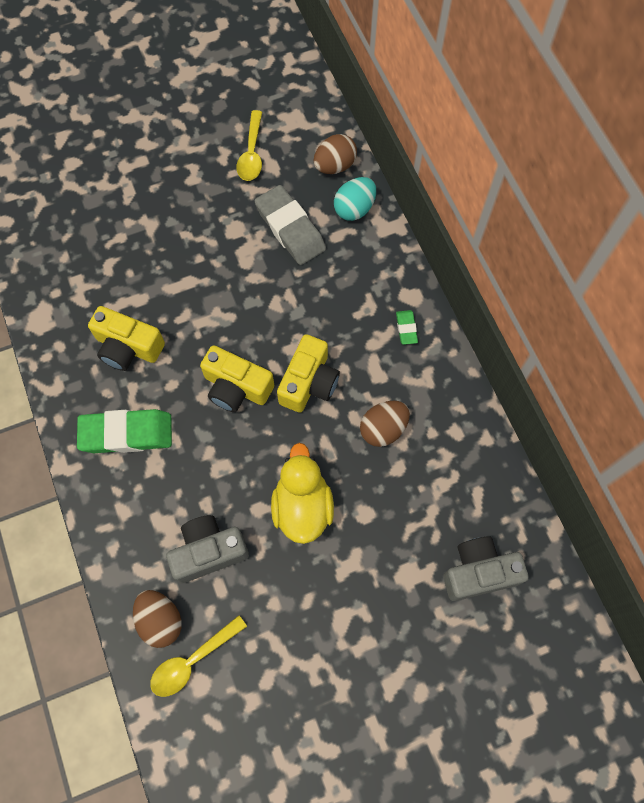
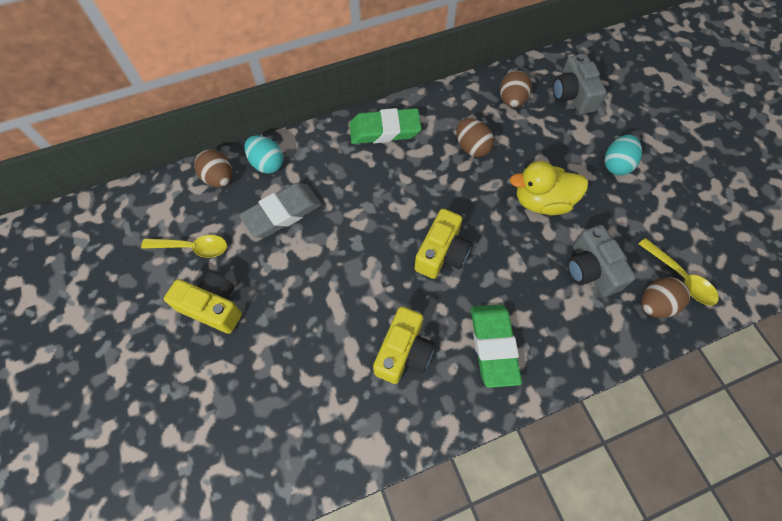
camera: 90 degrees left, 5 degrees down
(309, 382) = (434, 198): yellow camera -> yellow camera (213, 307)
(359, 613) = (616, 165): none -> turquoise egg
(406, 328) = (385, 130): green eraser -> green eraser, size x2.16
(463, 486) = (511, 100): none -> brown egg

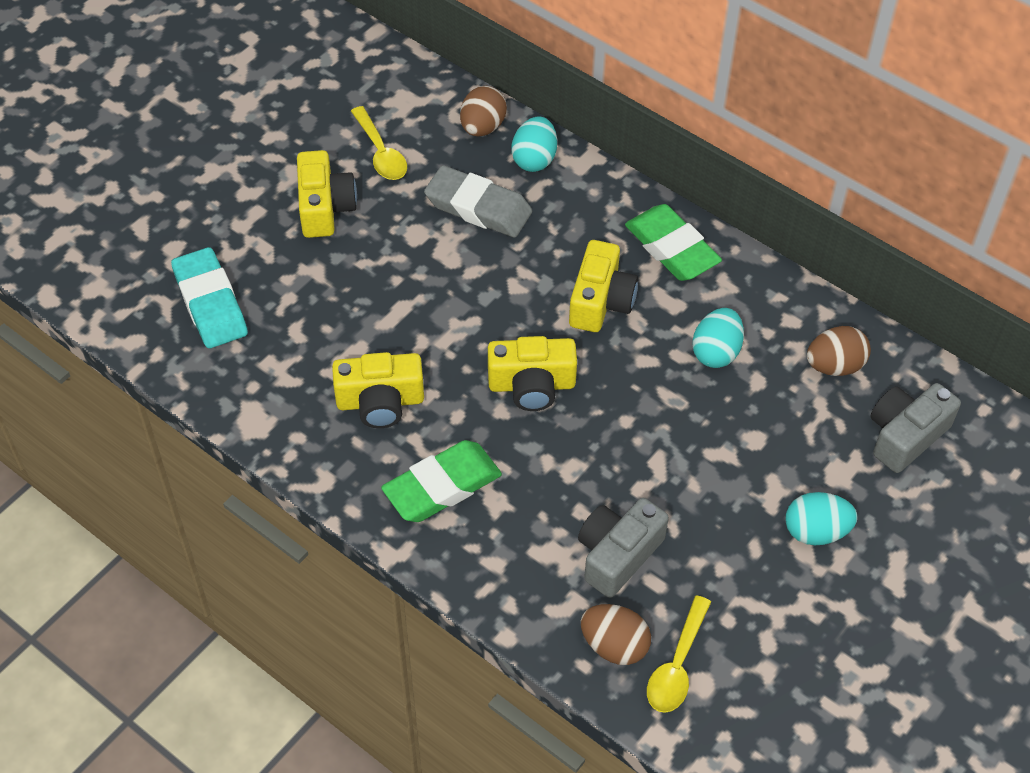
camera: 60 degrees right, 10 degrees down
(243, 432) = (210, 303): none -> turquoise eraser
(400, 184) = (600, 301): none -> yellow camera
(472, 147) = (716, 352): brown egg -> turquoise egg
(542, 202) = (685, 463): yellow duck -> none

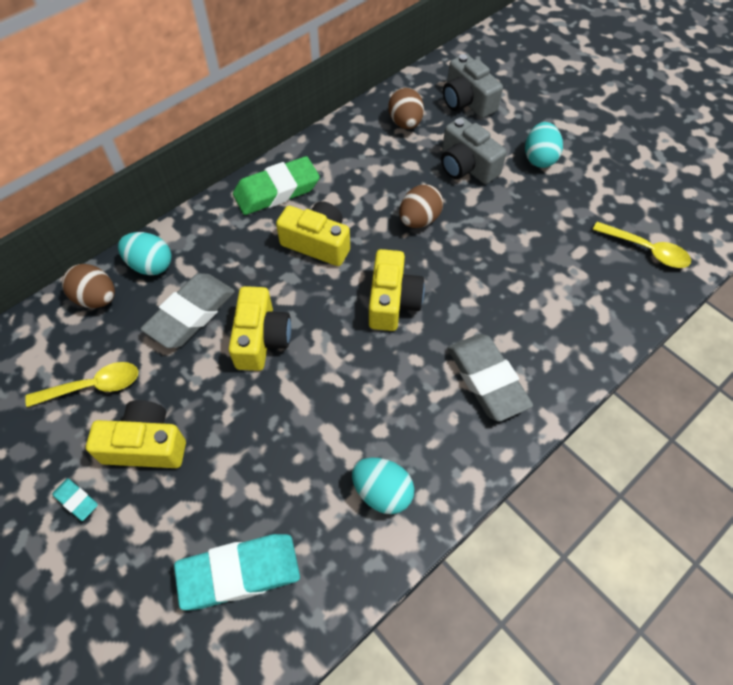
camera: 80 degrees left, 5 degrees up
(266, 172) = (76, 500): none -> turquoise eraser
(380, 402) = (392, 419): yellow camera -> yellow camera (261, 339)
(442, 486) = (487, 380): green eraser -> grey eraser
(614, 645) = (632, 284): brown egg -> brown egg (419, 220)
(618, 555) = (556, 269): grey camera -> grey camera (466, 166)
(716, 352) = (381, 182): turquoise egg -> turquoise egg (382, 492)

